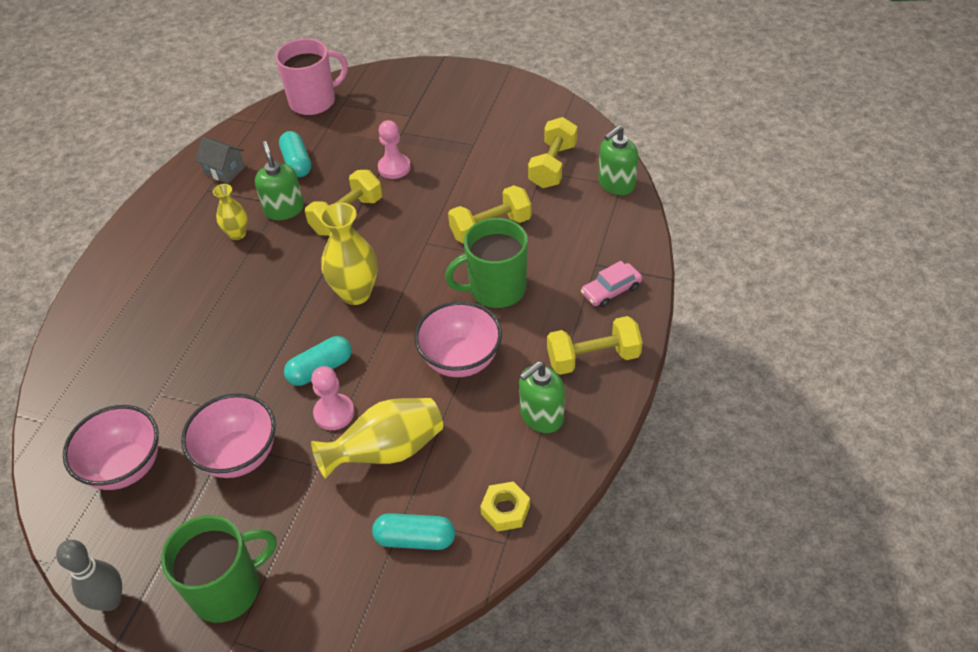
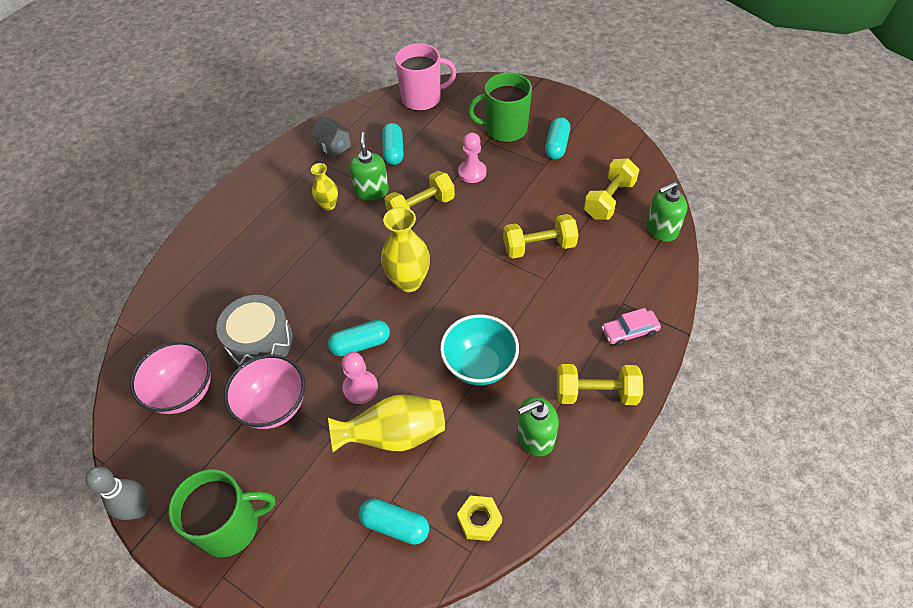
camera: 15 degrees right, 5 degrees up
(201, 393) = (260, 342): none -> grey drum
(460, 360) = (479, 365): pink bowl -> turquoise bowl
(480, 122) = (556, 145): none -> turquoise capsule
(496, 289) = (528, 306): green mug -> green mug (505, 129)

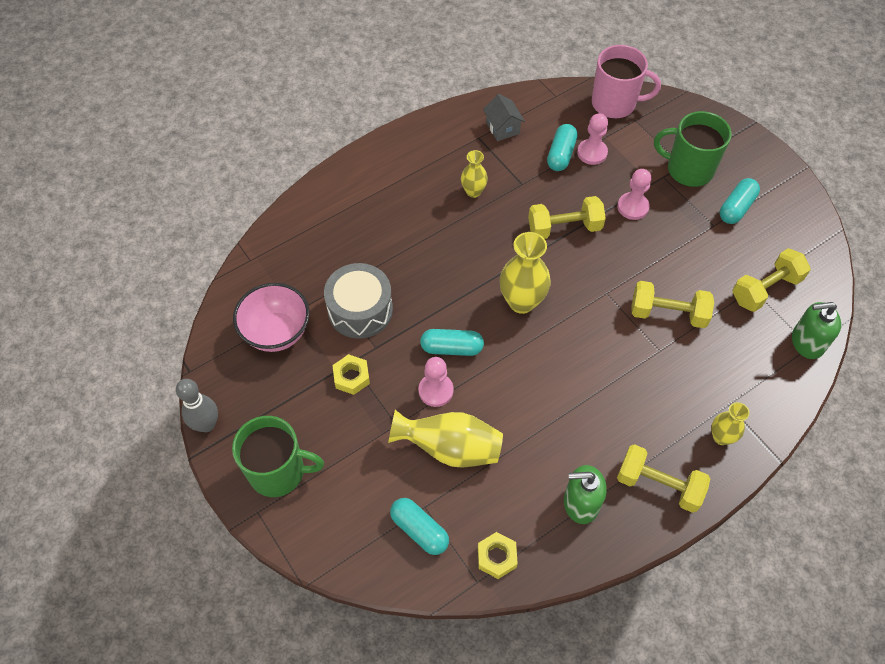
camera: 20 degrees right, 5 degrees up
(274, 406) = (351, 377): pink bowl -> yellow nut
(372, 191) = (522, 191): green soap dispenser -> none
(419, 141) = (592, 153): none -> pink pawn
(479, 365) = (556, 413): turquoise bowl -> none
(629, 331) = (721, 437): pink car -> yellow vase

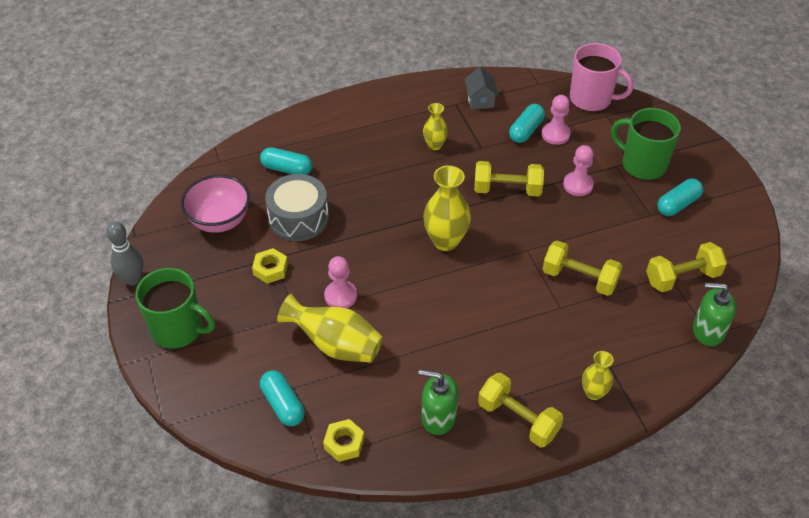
camera: 15 degrees right, 10 degrees down
(451, 348) = (368, 265): turquoise capsule -> turquoise capsule (287, 169)

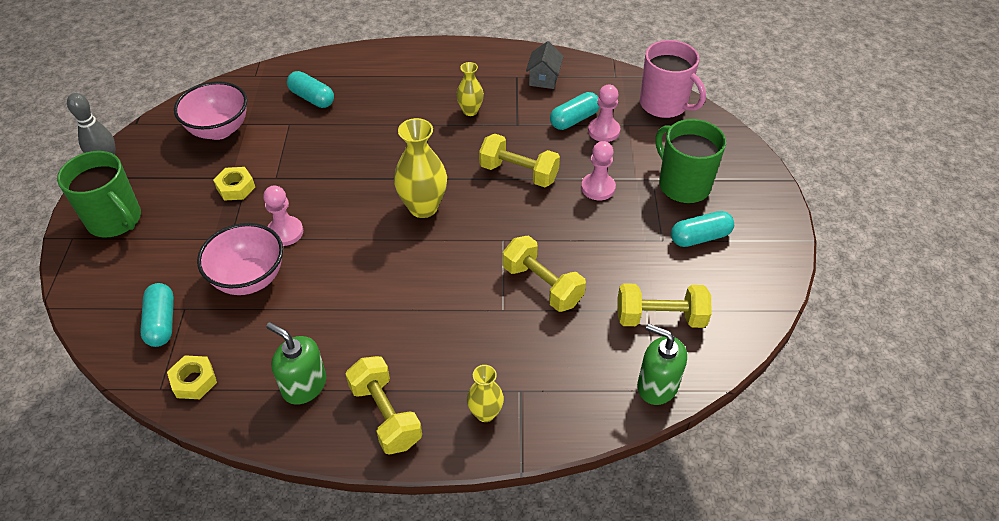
camera: 20 degrees right, 0 degrees up
(298, 218) = (293, 147): grey drum -> none
(335, 345) = (249, 279): yellow vase -> pink bowl

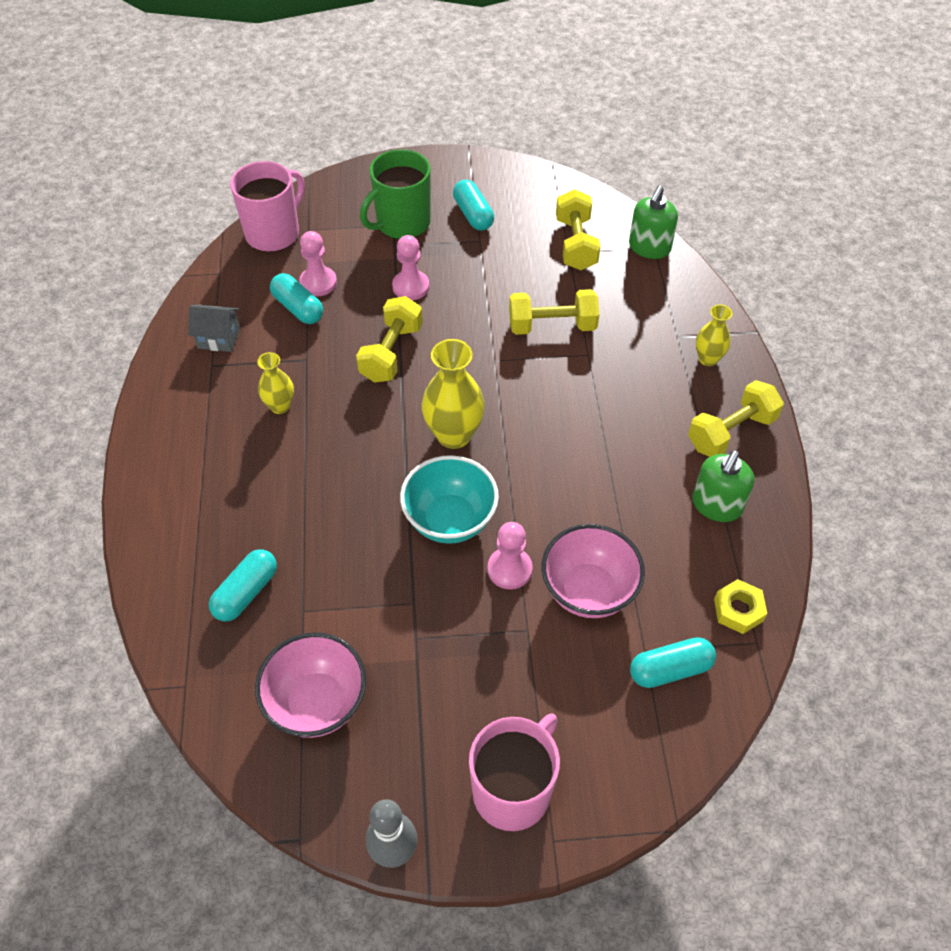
camera: 95 degrees left, 5 degrees up
(115, 220) = (513, 790): green mug -> pink mug
(236, 188) = (436, 647): yellow nut -> none
(340, 200) = (450, 520): none -> turquoise bowl
(542, 285) = (552, 326): yellow dumbbell -> yellow dumbbell turned 45 degrees clockwise

